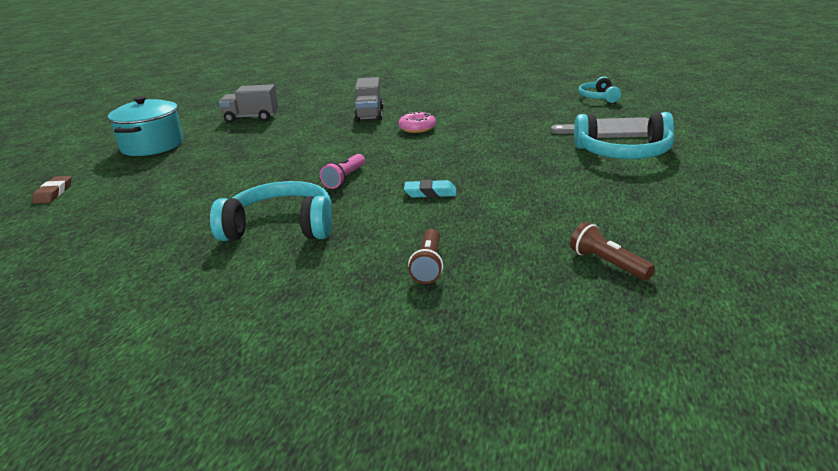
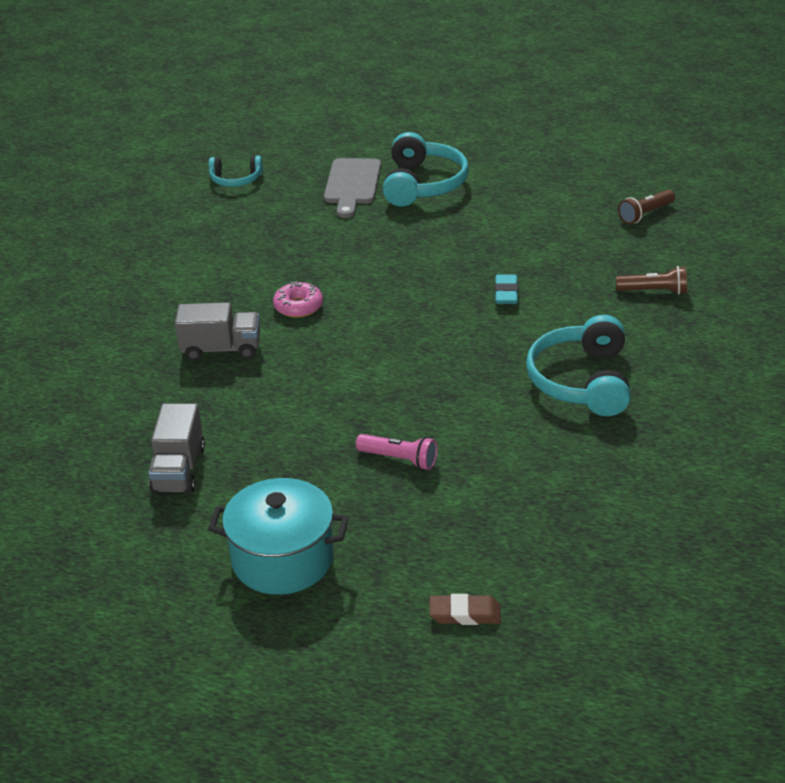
camera: 90 degrees left, 10 degrees up
(345, 179) = (458, 351): pink flashlight -> pink flashlight (399, 459)

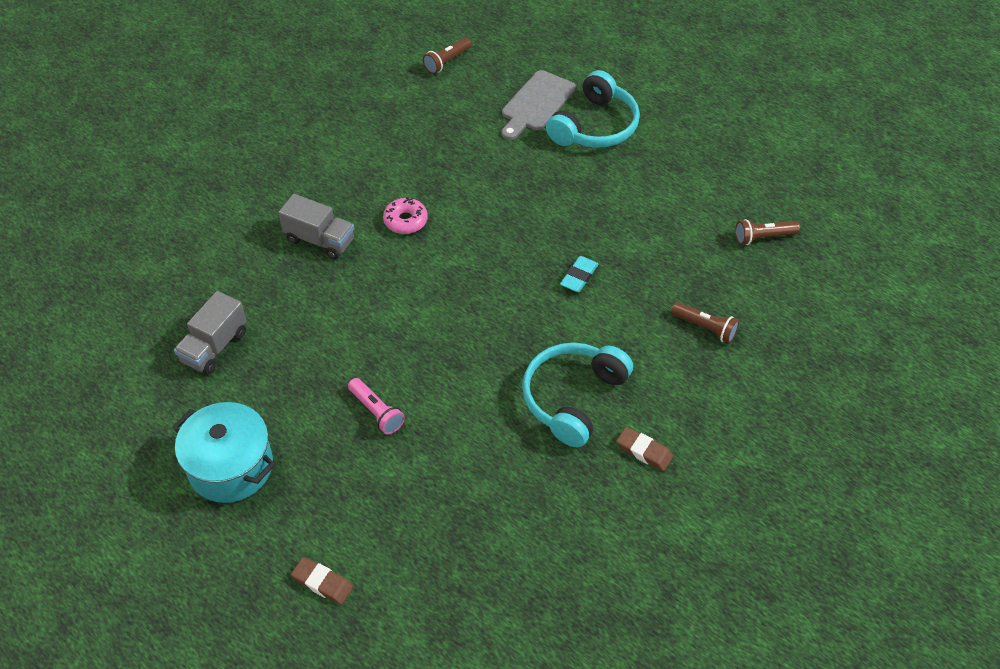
camera: 25 degrees right, 15 degrees up
(236, 179) = (447, 61): turquoise headphones -> brown flashlight
(681, 396) = (644, 451): none -> brown eraser

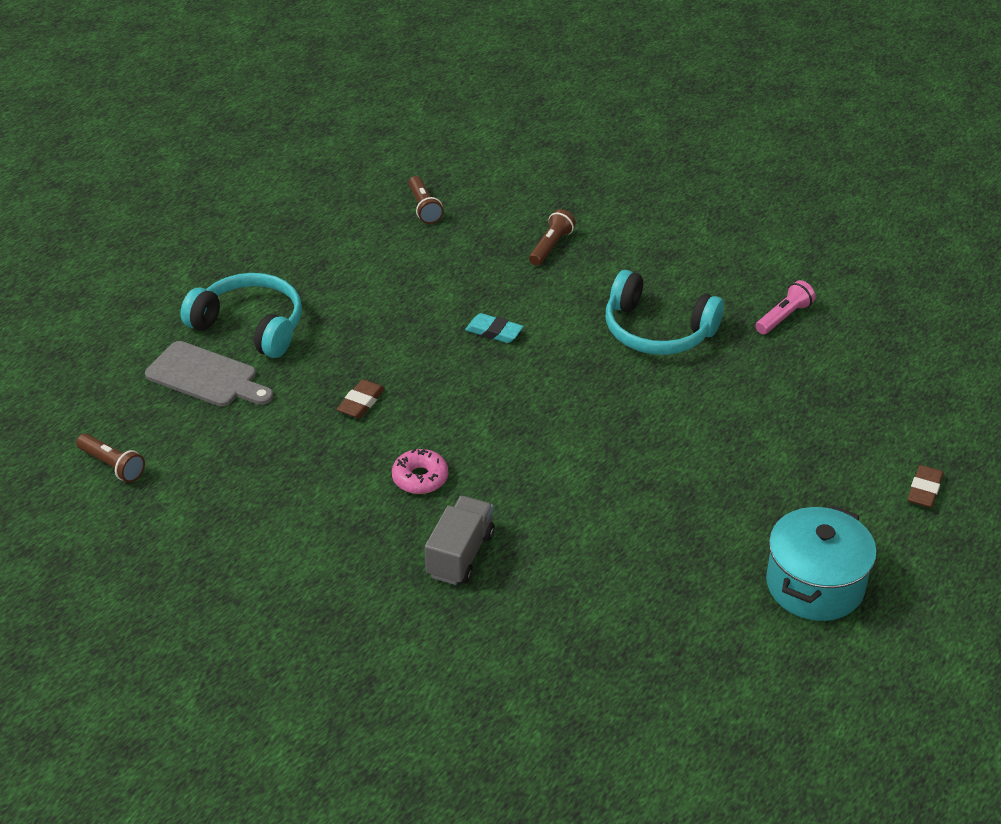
camera: 95 degrees left, 10 degrees down
(214, 347) = (650, 631): grey truck -> none
(376, 412) = (710, 473): pink flashlight -> pink flashlight (784, 317)
(644, 451) = (708, 284): brown eraser -> brown eraser (361, 402)

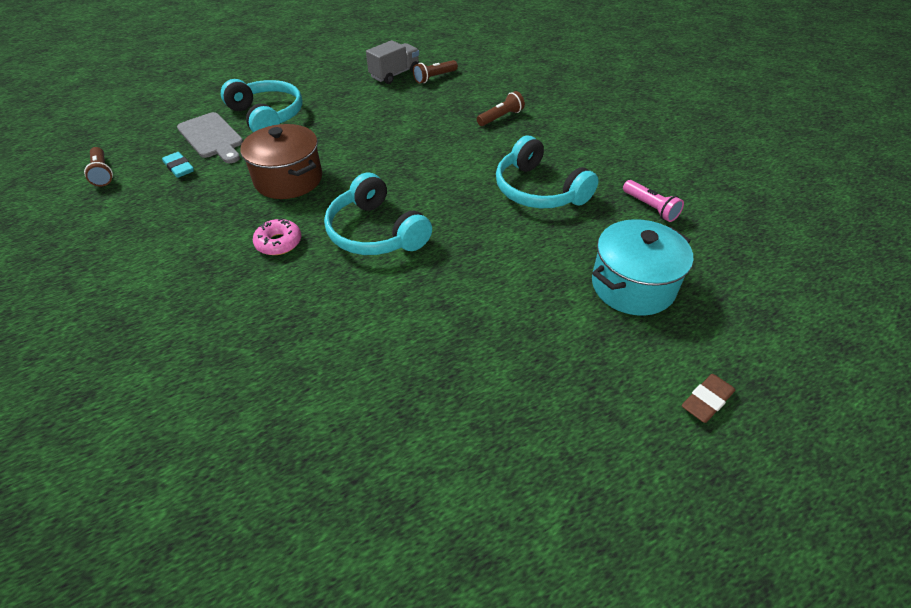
camera: 25 degrees right, 5 degrees up
(361, 402) = (288, 179): brown eraser -> brown pot
(424, 208) = (435, 77): brown flashlight -> brown flashlight turned 45 degrees clockwise
(460, 555) = (252, 312): grey truck -> grey truck (395, 74)
(494, 332) = (417, 159): turquoise eraser -> turquoise eraser (179, 168)
(517, 433) = (375, 232): none -> turquoise headphones
(784, 317) = (650, 207): pink flashlight -> pink flashlight turned 75 degrees clockwise
(815, 585) = (535, 461): turquoise pot -> turquoise pot (632, 286)

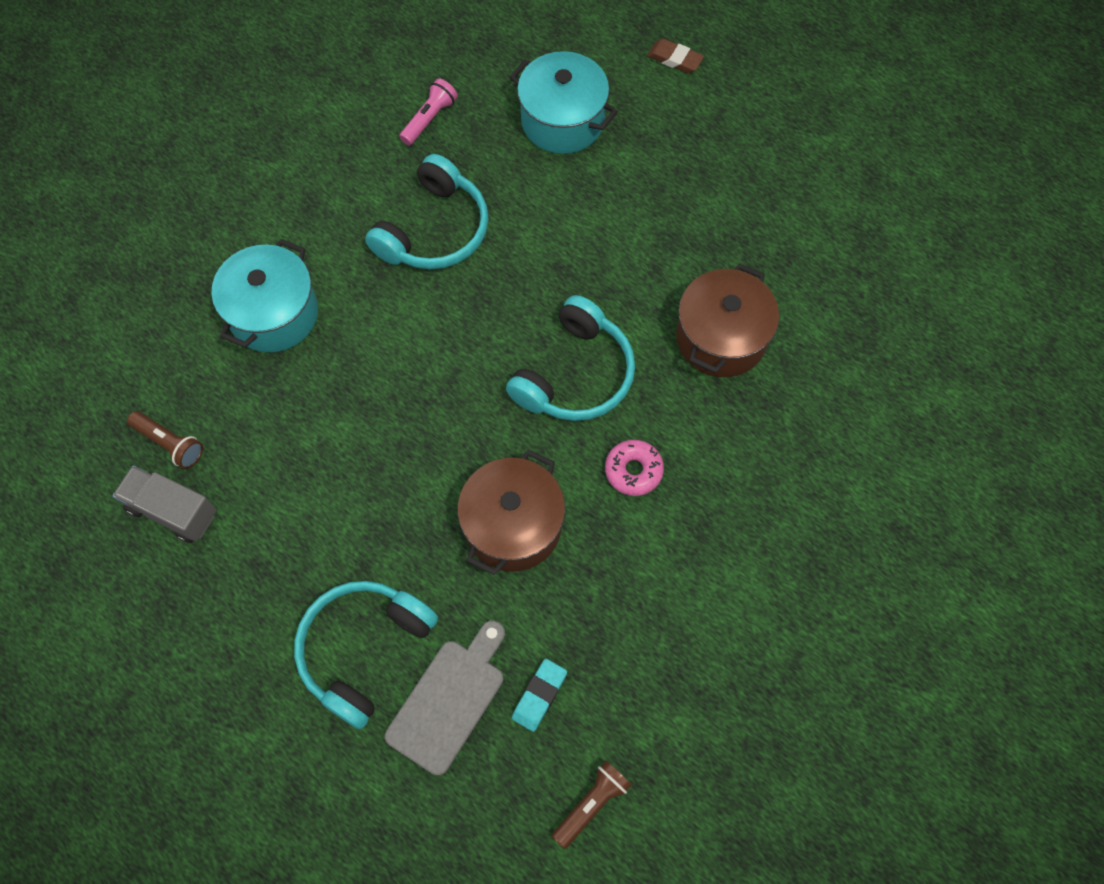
camera: 110 degrees left, 20 degrees up
(351, 329) = (721, 338): none -> brown pot
(500, 117) = (274, 314): brown flashlight -> turquoise pot

